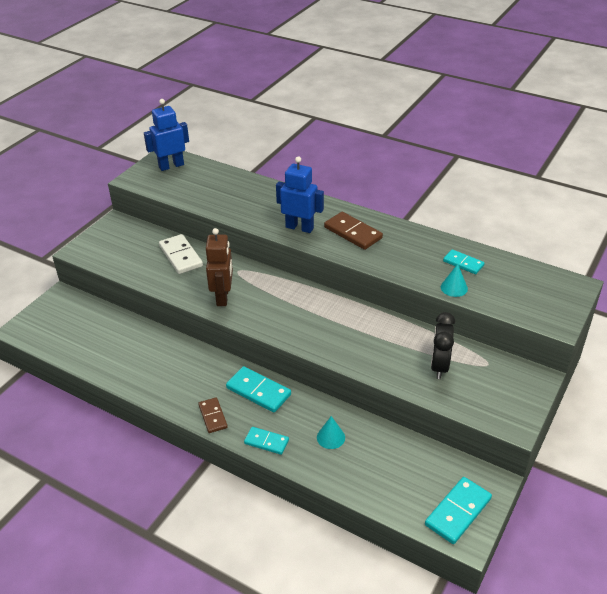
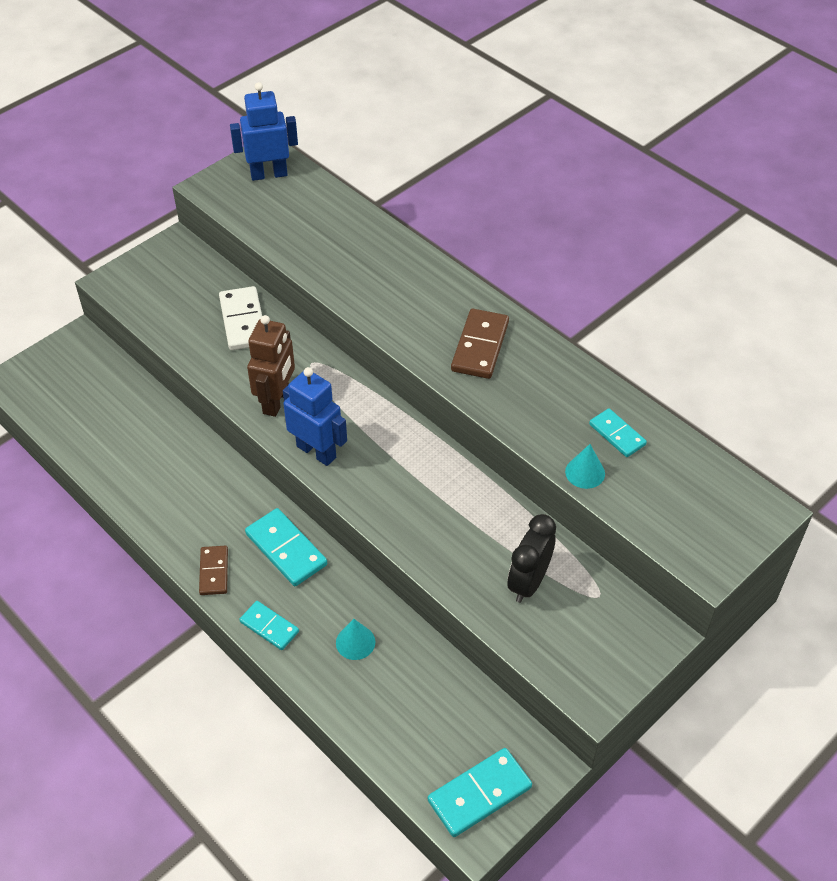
camera: 15 degrees right, 10 degrees up
(299, 227) = (408, 321): blue robot -> blue robot (316, 451)
(353, 233) = (480, 346): brown domino -> brown domino turned 45 degrees clockwise

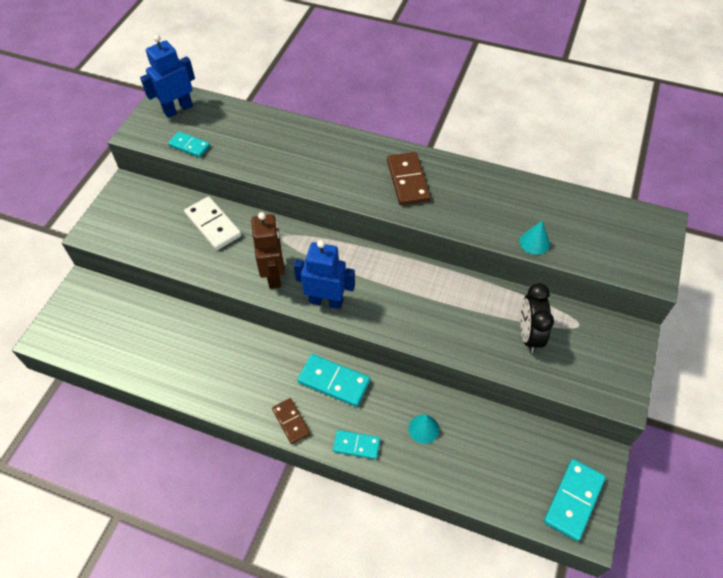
camera: 25 degrees left, 5 degrees up
(617, 434) = (537, 208): turquoise domino -> turquoise domino (189, 146)

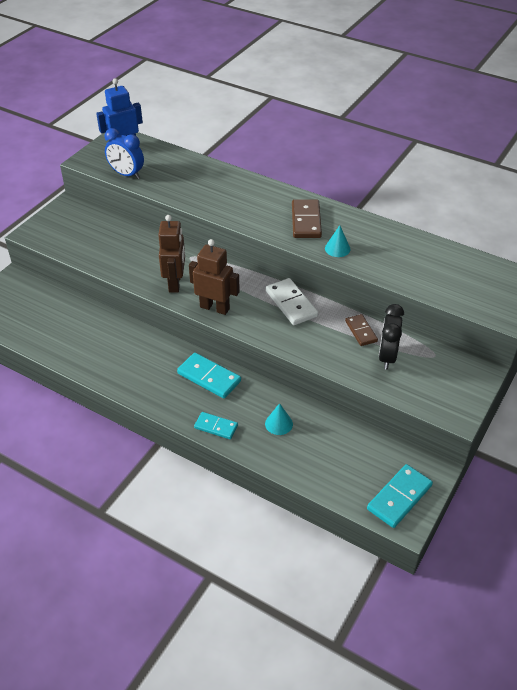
camera: 10 degrees right, 10 degrees down
(189, 146) = (126, 174): turquoise domino -> blue clock
(213, 225) = (133, 241): white domino -> white domino (291, 304)
(291, 421) = (164, 401): brown domino -> brown domino (361, 331)
(326, 301) = (215, 308): blue robot -> brown robot
(534, 242) = (404, 279): turquoise cone -> turquoise cone (337, 248)

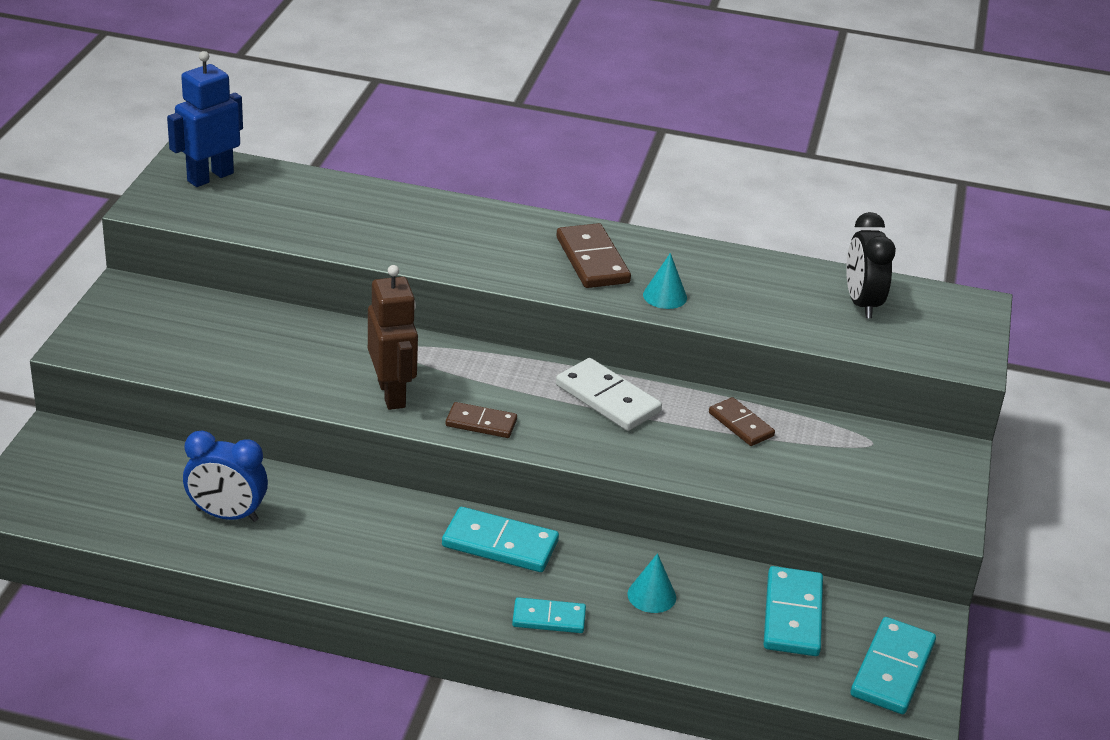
camera: 20 degrees left, 10 degrees down
(126, 174) = (239, 221): blue clock -> blue clock (227, 515)
(215, 308) = (481, 423): brown robot -> brown domino
(354, 451) = (792, 615): none -> turquoise domino
(387, 356) = (799, 456): black clock -> black clock (861, 303)

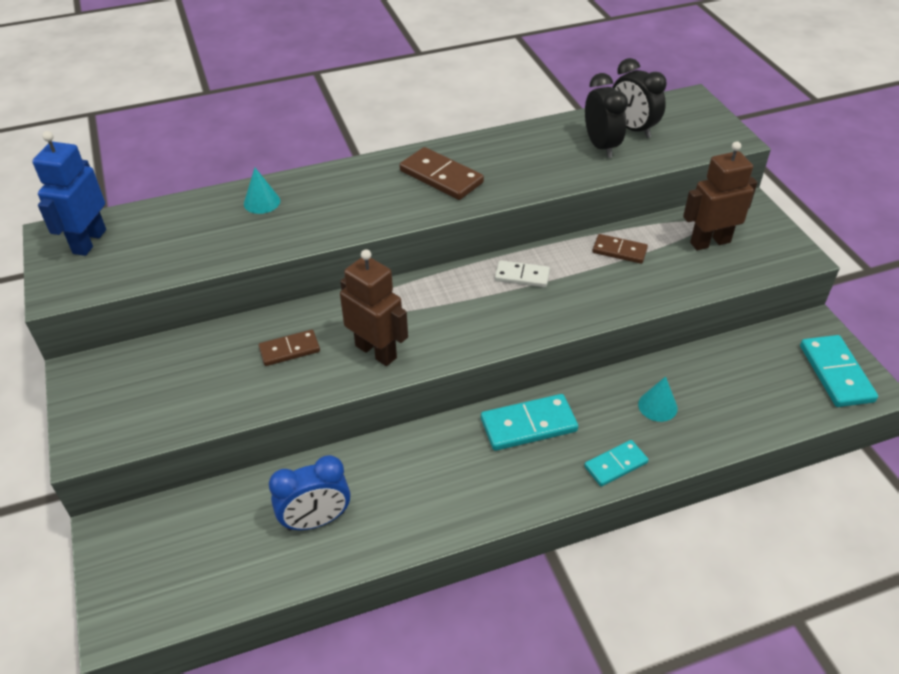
camera: 30 degrees left, 10 degrees up
(481, 423) = (460, 341): brown domino -> brown domino (289, 350)
(607, 399) = (522, 276): white domino -> white domino, size x0.64
(665, 296) = (515, 181): turquoise cone -> turquoise cone (262, 202)
(792, 615) = (747, 369): turquoise domino -> none
(802, 304) = (601, 146): none -> black clock
(856, 463) = (710, 242): none -> brown robot

